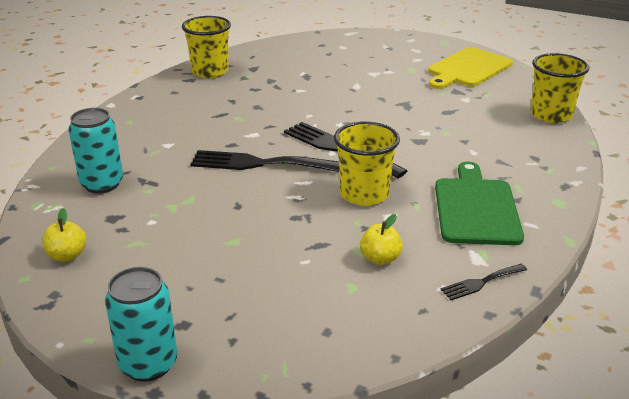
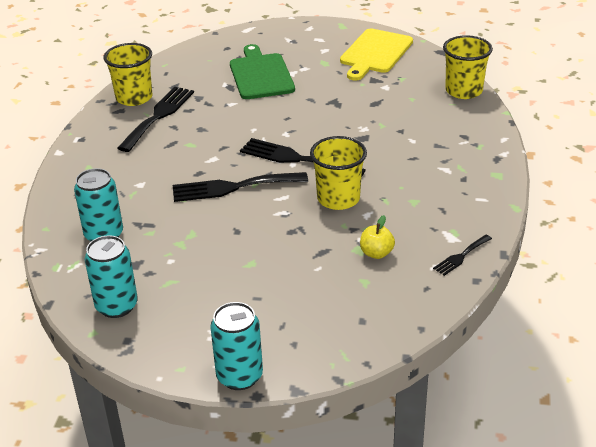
camera: 15 degrees left, 5 degrees up
(67, 255) = (116, 306): yellow apple -> turquoise can
(223, 89) = (158, 116): none -> black fork
(476, 208) = (434, 193): green cutting board -> green cutting board (260, 75)

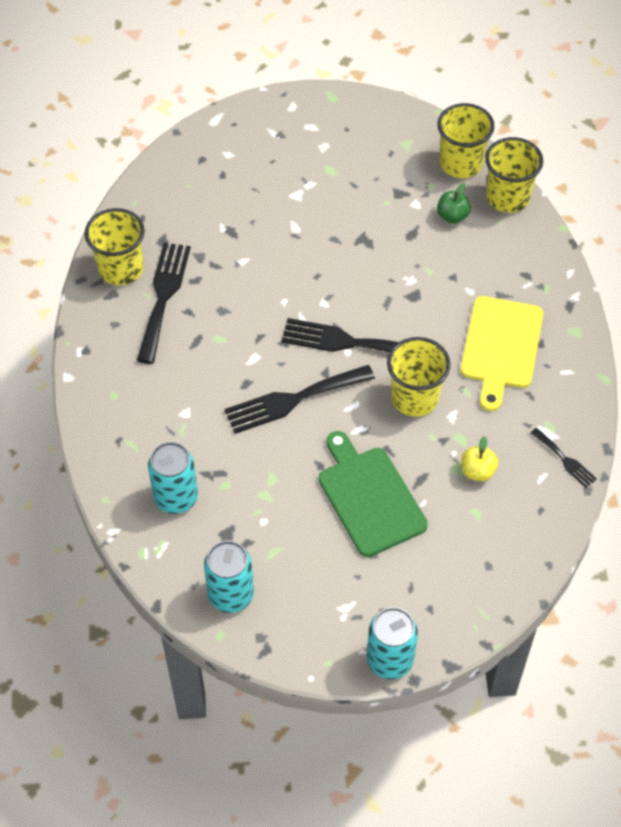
camera: 15 degrees left, 20 degrees up
(260, 75) = (261, 204): green cutting board -> green cutting board (369, 497)
(375, 53) = (387, 144): yellow cutting board -> yellow cutting board (501, 347)
(413, 96) = (452, 216): none -> green apple
(431, 69) = (461, 163): none -> yellow cup
(461, 256) = (565, 460): black fork -> black fork turned 75 degrees counterclockwise

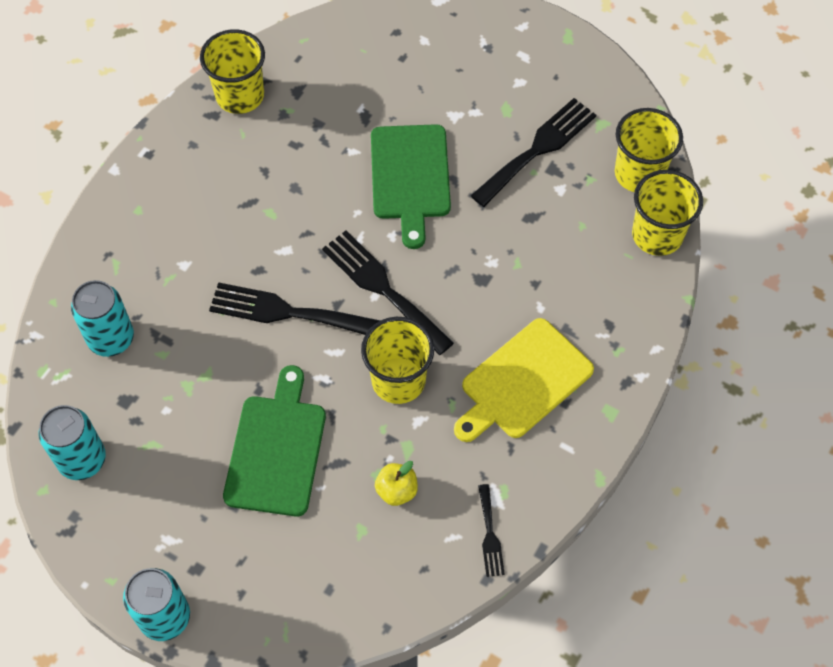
camera: 35 degrees right, 5 degrees up
(163, 296) = (255, 143): black fork -> black fork (538, 149)
(302, 255) = (410, 177): none -> green cutting board
(452, 216) = (586, 222): green apple -> none

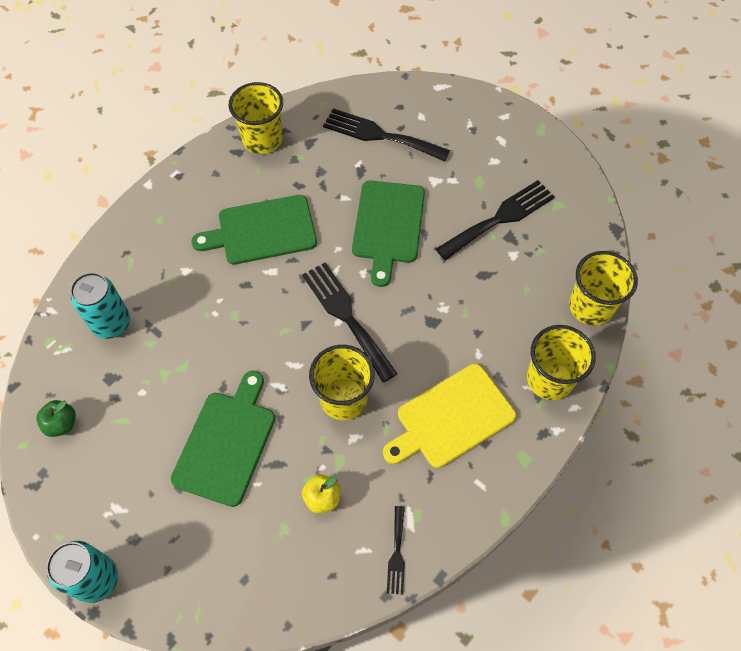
camera: 10 degrees right, 0 degrees up
(82, 459) = (61, 424): turquoise can -> green apple
(264, 205) = (262, 231): none -> green cutting board
(286, 312) = (261, 324): black fork -> black fork (380, 135)
(639, 173) = (583, 251): yellow cup -> yellow cup (549, 379)

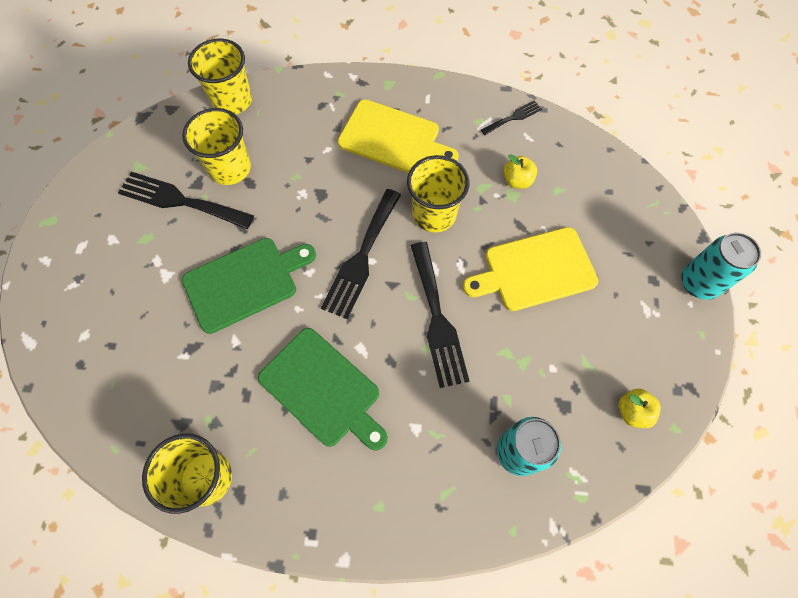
camera: 125 degrees left, 5 degrees up
(61, 424) = (632, 411): green apple -> yellow apple
(226, 443) = (535, 270): green cutting board -> yellow cutting board
(380, 135) = (133, 359): black fork -> black fork (437, 319)
(549, 379) = (315, 97): yellow cup -> yellow cup (230, 168)

